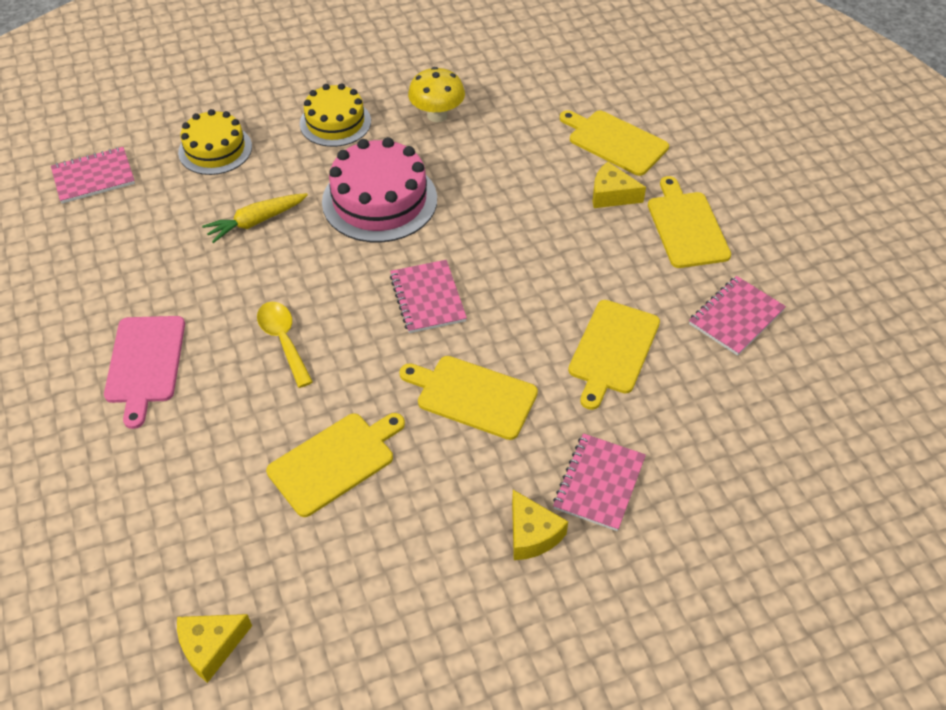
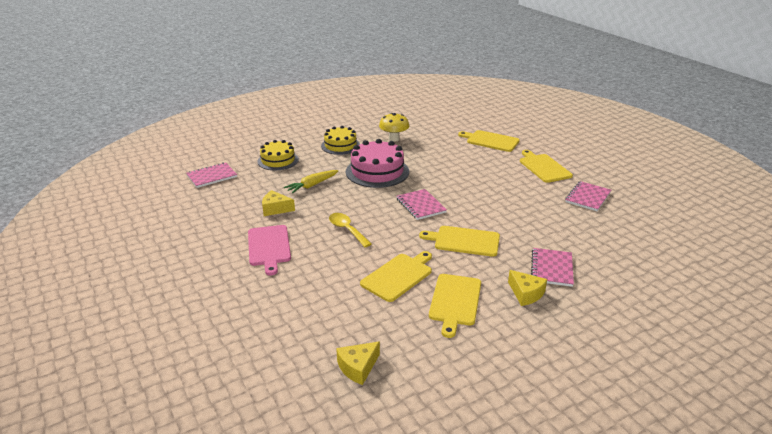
camera: 10 degrees left, 20 degrees down
(611, 195) = (499, 159): yellow cheese -> yellow cheese (275, 209)
(613, 350) = (530, 216): yellow cutting board -> yellow cutting board (455, 301)

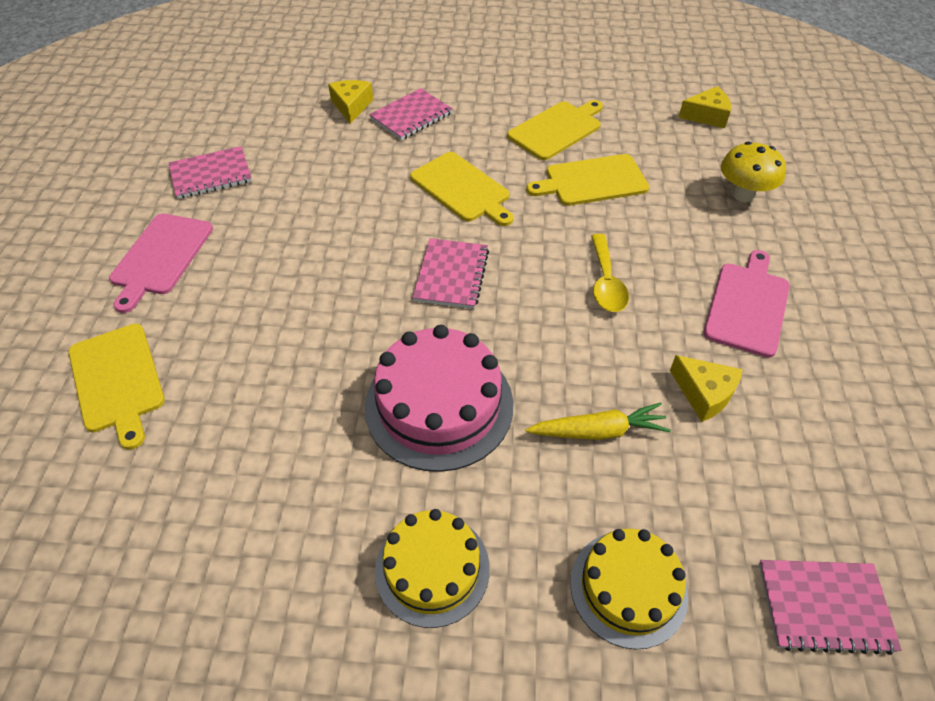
camera: 145 degrees left, 20 degrees up
(394, 139) = (285, 519): yellow mushroom -> yellow mushroom (743, 194)
(526, 293) = (475, 106): yellow cheese -> yellow cheese (351, 106)
(544, 167) = (160, 257): yellow cutting board -> pink cutting board

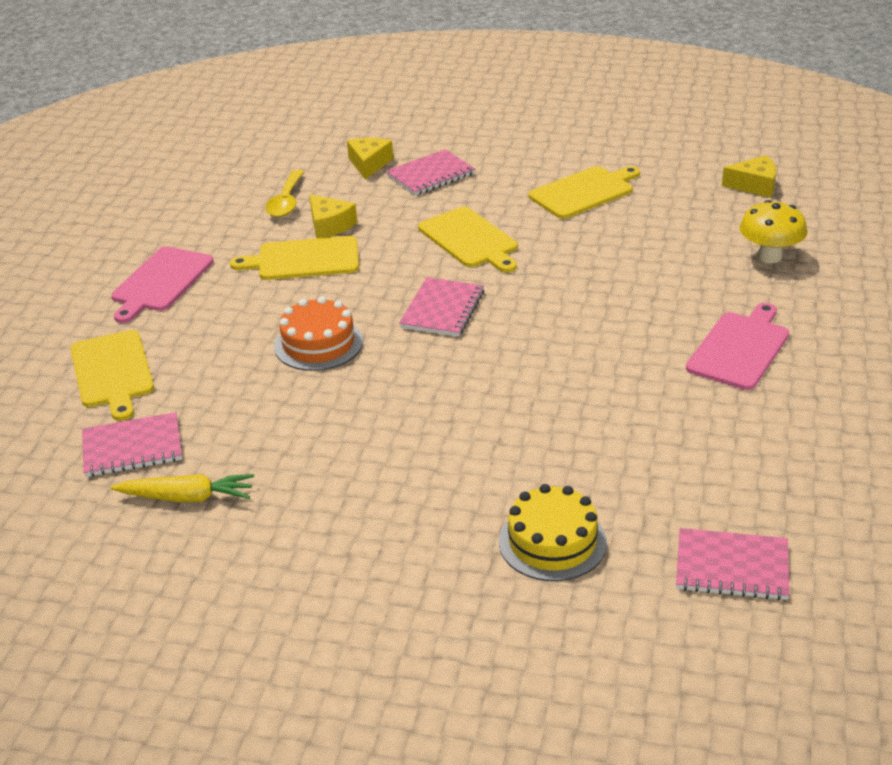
camera: 10 degrees right, 15 degrees down
(211, 175) = (217, 218): pink notebook -> pink notebook (132, 448)
(333, 327) = (318, 344): none -> orange cake
(432, 569) = (377, 517): yellow cake -> none
(439, 405) = (408, 406): pink cake -> none
(592, 181) = (609, 238): yellow cutting board -> yellow cutting board (304, 259)
(599, 431) = (557, 434): yellow carrot -> yellow carrot (187, 497)
(605, 282) = (598, 322): yellow spoon -> yellow spoon (286, 201)
(704, 393) = (670, 413): yellow cheese -> yellow cheese (329, 225)

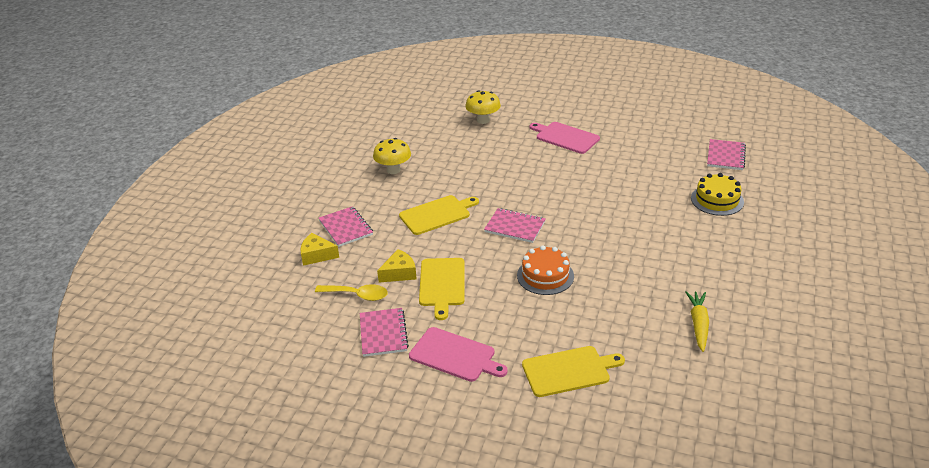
camera: 85 degrees left, 0 degrees up
(132, 448) = (652, 352): pink notebook -> pink notebook (383, 333)
(584, 192) = (393, 170): yellow cutting board -> yellow mushroom
(754, 185) = (408, 116): yellow cheese -> none

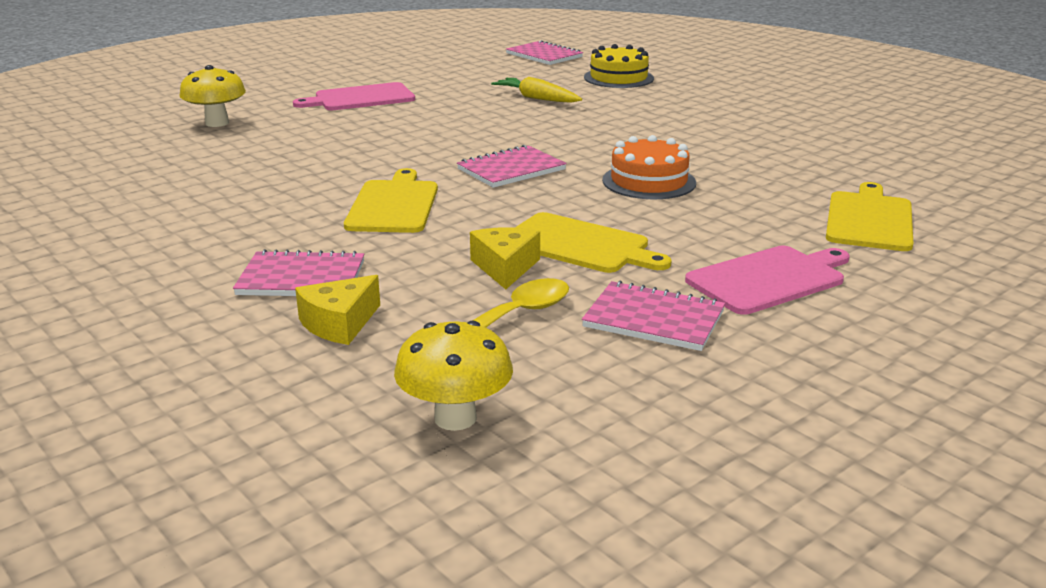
camera: 60 degrees left, 10 degrees down
(393, 170) = (211, 203): yellow mushroom -> yellow mushroom (455, 418)
(698, 324) = (836, 140): yellow carrot -> yellow carrot (536, 98)

